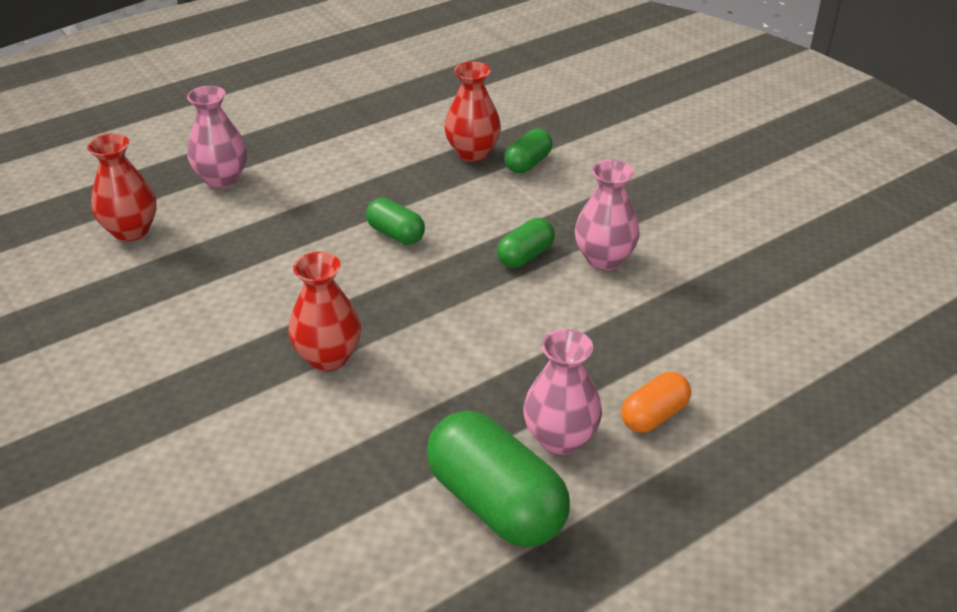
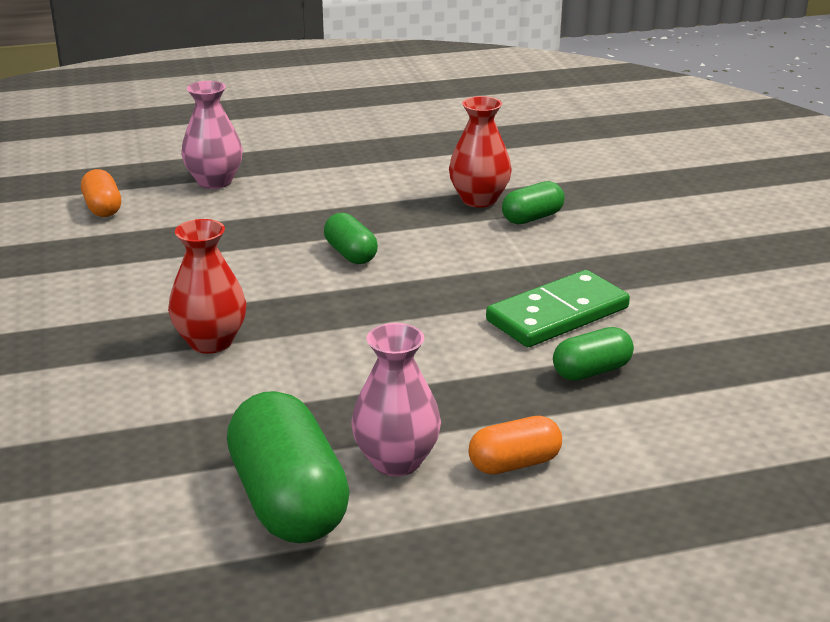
camera: 20 degrees right, 10 degrees down
(131, 231) = (102, 208): red vase -> orange capsule
(525, 256) = (472, 296): green capsule -> green capsule (591, 371)
(604, 259) = (557, 314): pink vase -> green domino

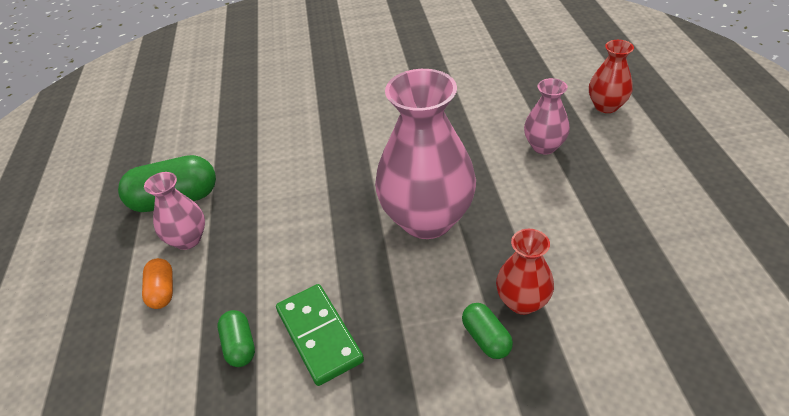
camera: 100 degrees right, 15 degrees up
(102, 208) = (498, 103): orange capsule -> none
(211, 342) = (326, 162): red vase -> red vase (606, 106)
(351, 254) = (427, 219): green capsule -> pink vase

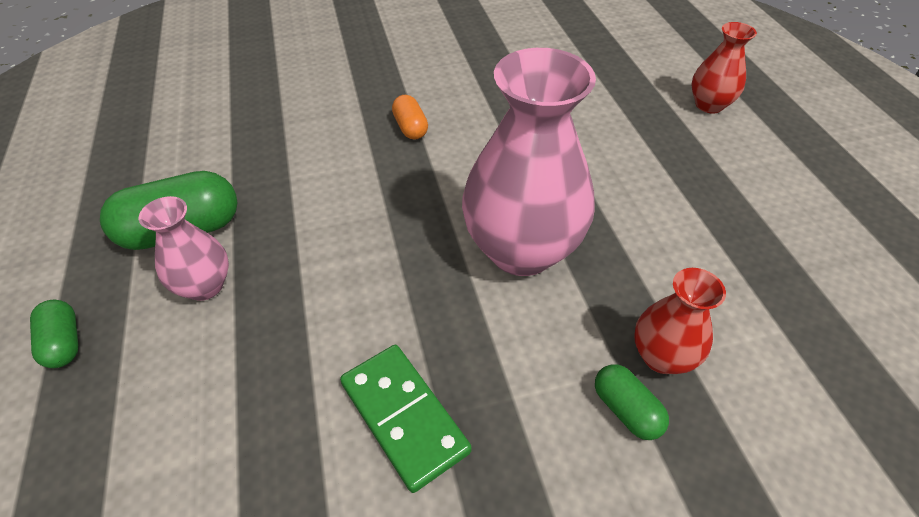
camera: 10 degrees left, 5 degrees up
(162, 291) = (175, 362): orange capsule -> orange capsule (410, 127)
(239, 346) = (294, 438): green capsule -> green capsule (64, 343)
(544, 146) = (647, 154): pink vase -> none

